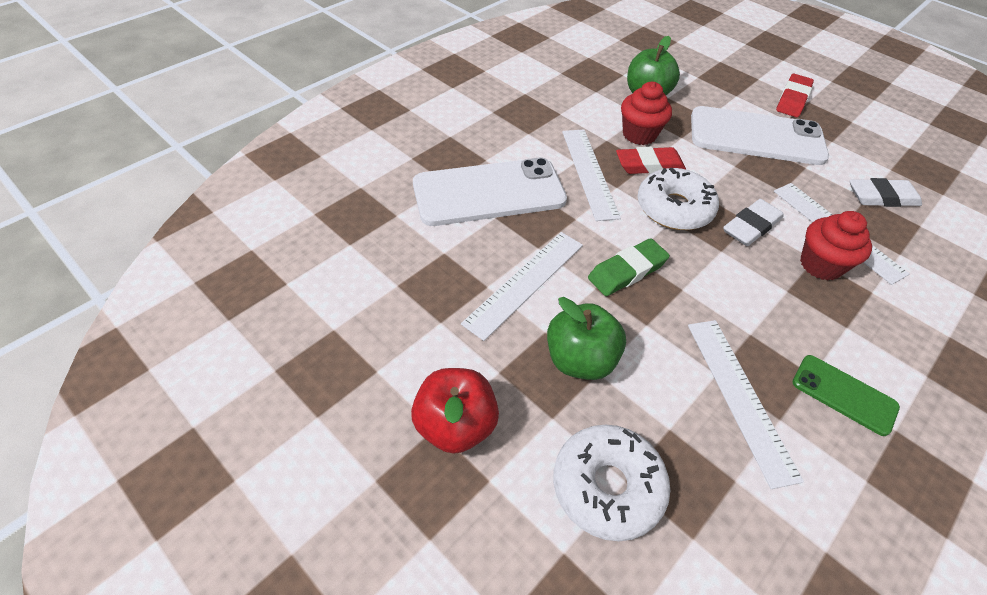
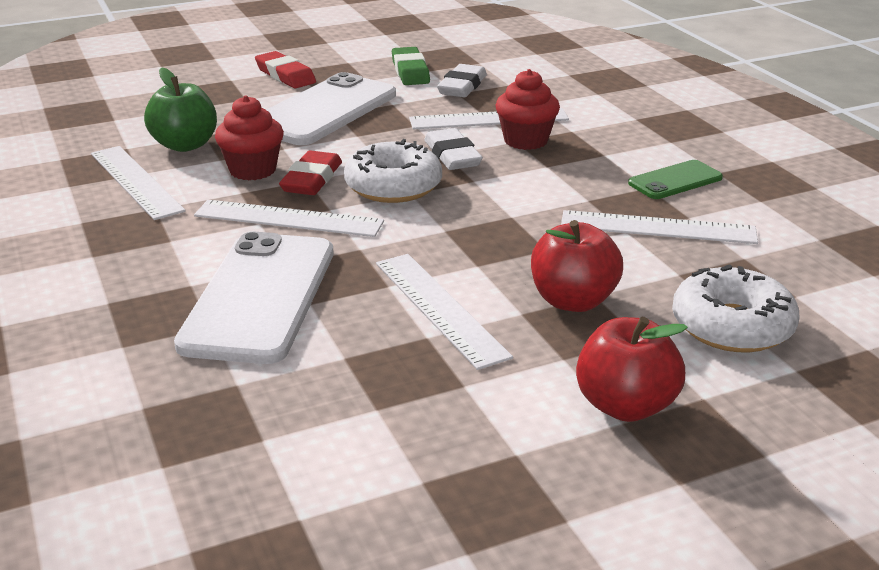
camera: 65 degrees left, 20 degrees down
(580, 360) = (573, 301): green apple -> red apple
(585, 94) = (136, 181): none -> white ruler
(627, 271) = (466, 239): green eraser -> green eraser (410, 71)

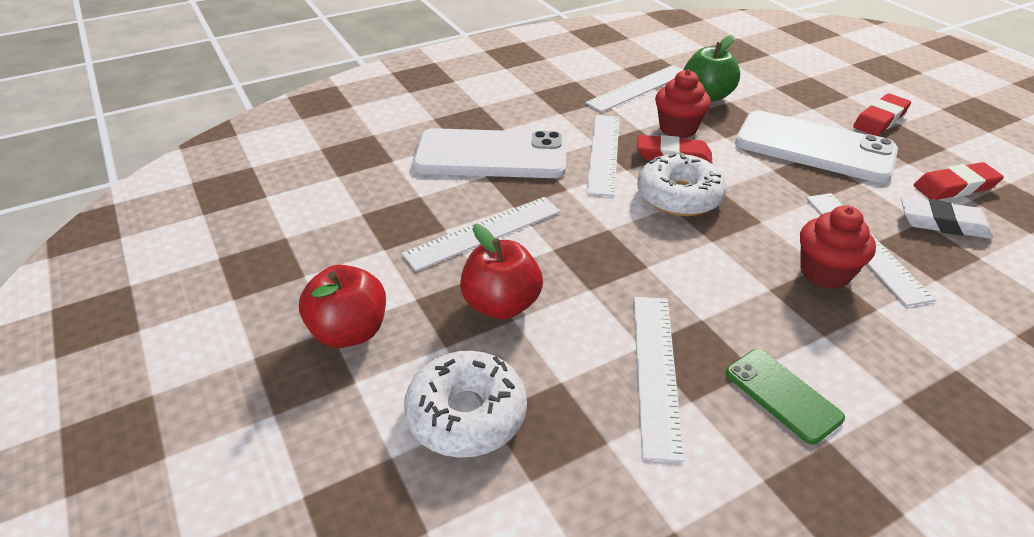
camera: 85 degrees right, 10 degrees up
(410, 71) = (955, 187): green eraser -> red eraser
(452, 155) = (759, 225): white eraser -> none

